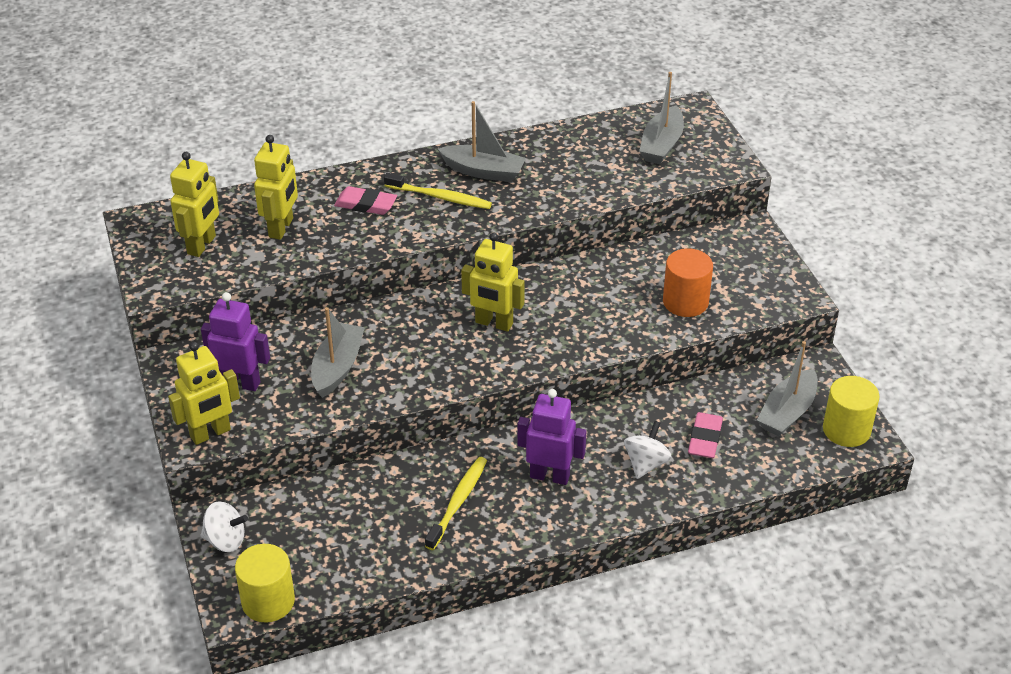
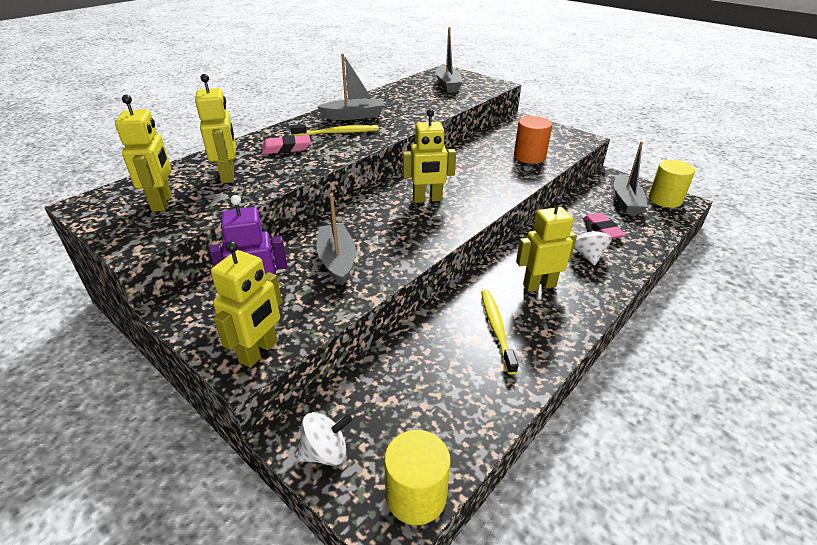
camera: 30 degrees left, 5 degrees down
(550, 476) = (539, 285): purple robot -> yellow robot

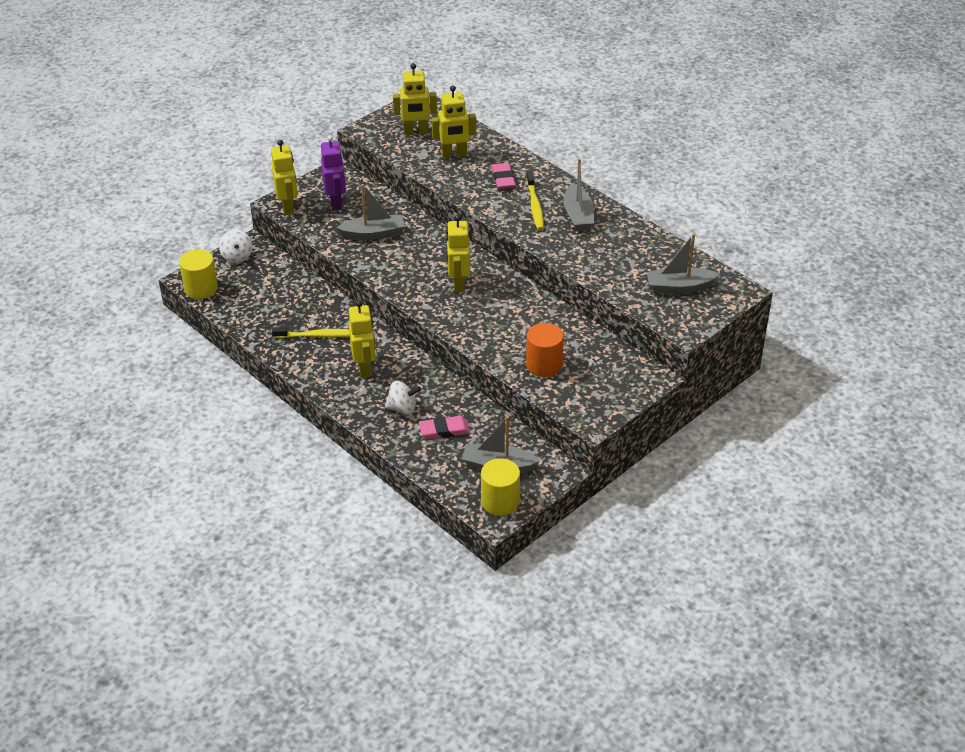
camera: 95 degrees right, 5 degrees up
(259, 352) = (288, 207): yellow robot -> yellow robot turned 135 degrees counterclockwise

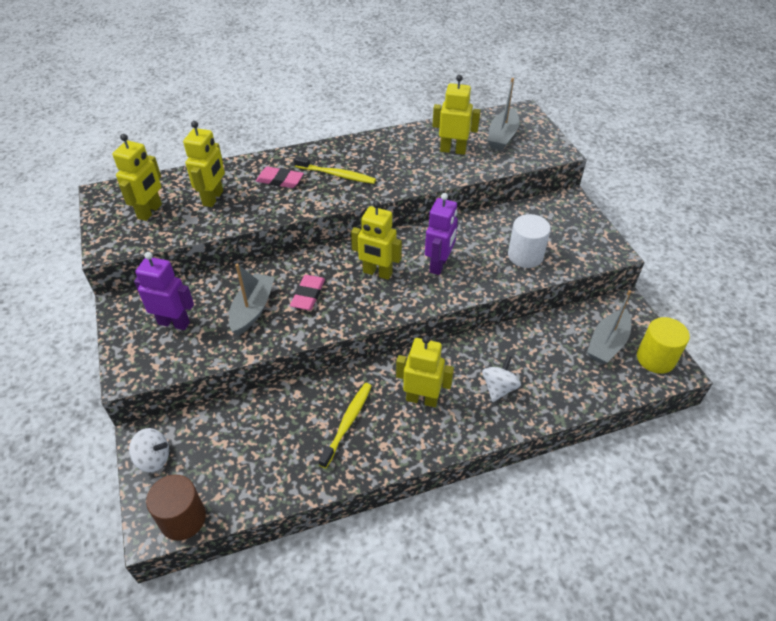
camera: 65 degrees left, 5 degrees up
(201, 288) = (183, 519): yellow cylinder -> brown cylinder
(288, 207) = (144, 367): yellow robot -> yellow robot (453, 150)
(444, 430) = (544, 366): pink eraser -> pink eraser (308, 295)
(493, 315) = (439, 265): none -> purple robot
(544, 365) = (525, 256): orange cylinder -> white cylinder
(578, 215) = (370, 156): grey boat -> none

